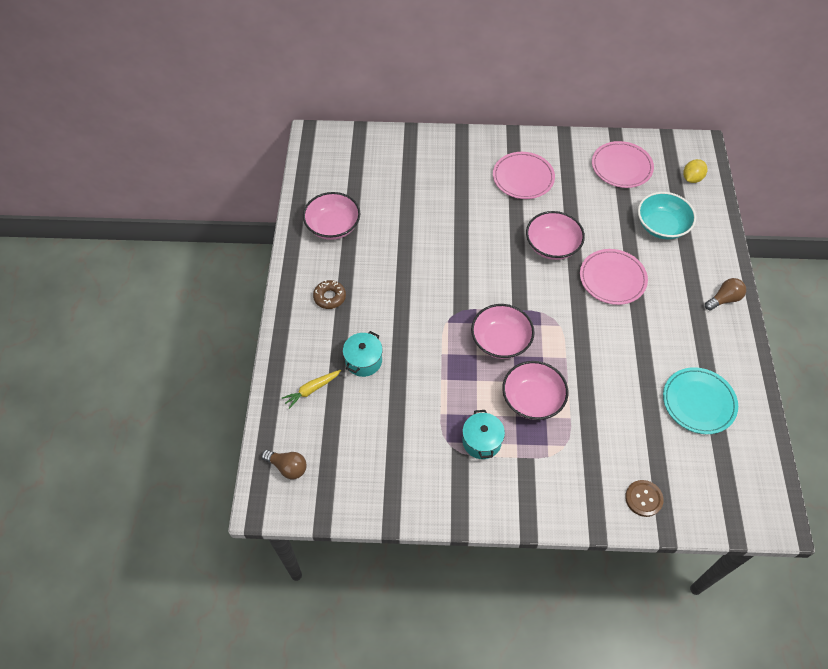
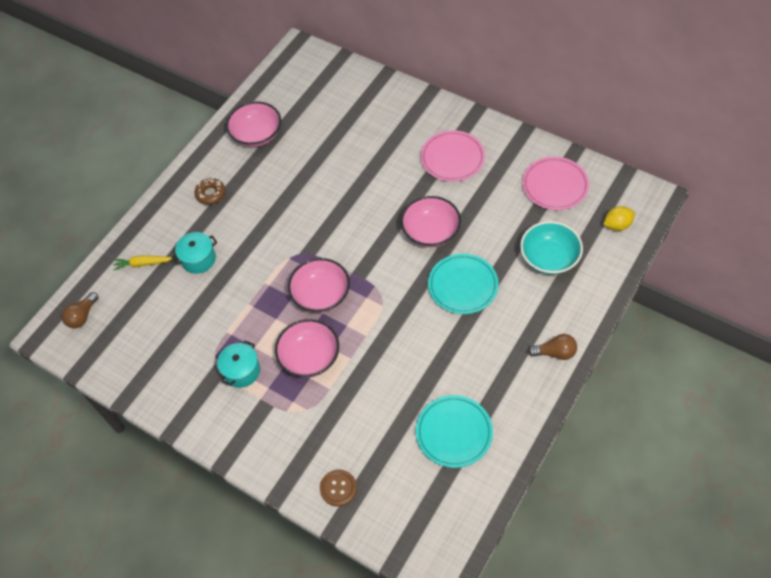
camera: 35 degrees right, 0 degrees up
(288, 467) = (82, 316): brown light bulb -> brown light bulb turned 60 degrees clockwise
(612, 279) = (463, 286): pink plate -> turquoise plate

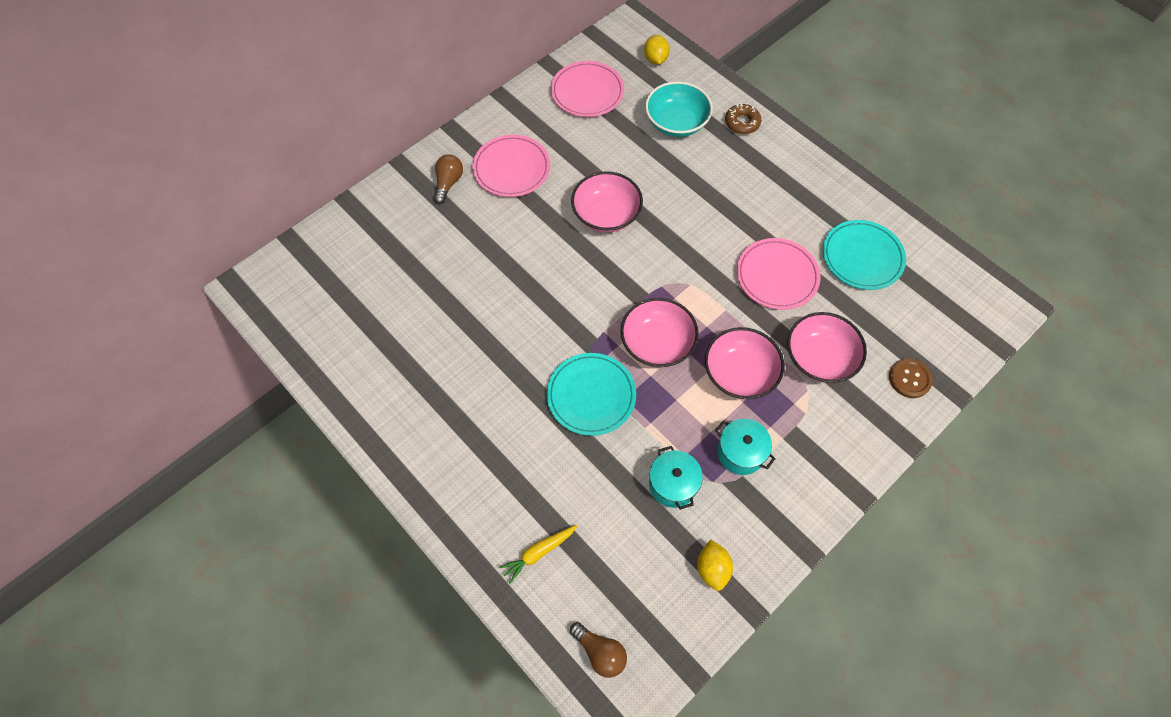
camera: 80 degrees left, 5 degrees up
(143, 264) = (538, 553): yellow carrot -> yellow carrot turned 45 degrees clockwise
(148, 370) = (712, 569): none -> yellow lemon
(198, 259) = (556, 476): turquoise pot -> turquoise pot (673, 484)
(211, 194) = (453, 443): brown donut -> brown donut (742, 123)
(256, 134) = (376, 367): pink bowl -> pink bowl (819, 358)
(411, 367) = (777, 276): none -> pink plate
(463, 286) = (687, 204): turquoise plate -> turquoise plate (591, 395)
(555, 353) = (789, 150): brown light bulb -> brown light bulb (448, 183)

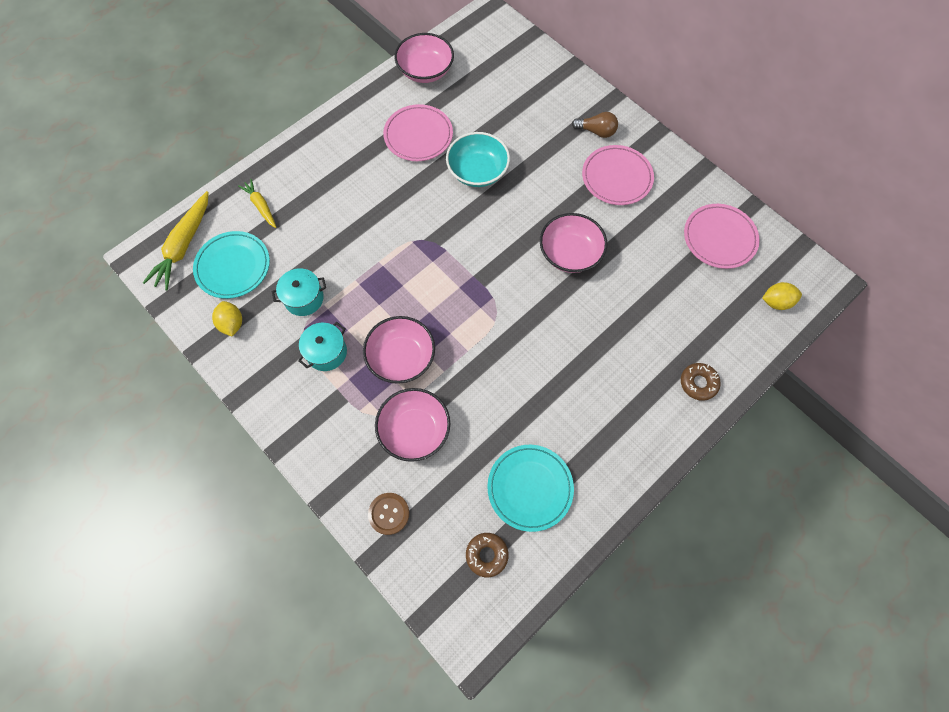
camera: 90 degrees right, 5 degrees up
(591, 395) = (386, 240): turquoise plate -> turquoise plate (233, 266)
(600, 652) = (184, 246): brown light bulb -> yellow carrot
(657, 343) = (433, 291): pink bowl -> pink bowl (425, 71)
(676, 122) = (690, 318): turquoise bowl -> turquoise bowl (477, 171)
(712, 569) = (232, 324): yellow lemon -> yellow lemon turned 75 degrees clockwise
(777, 276) = (505, 400): pink plate -> pink plate (418, 135)
(931, 293) = (486, 555): none -> brown donut

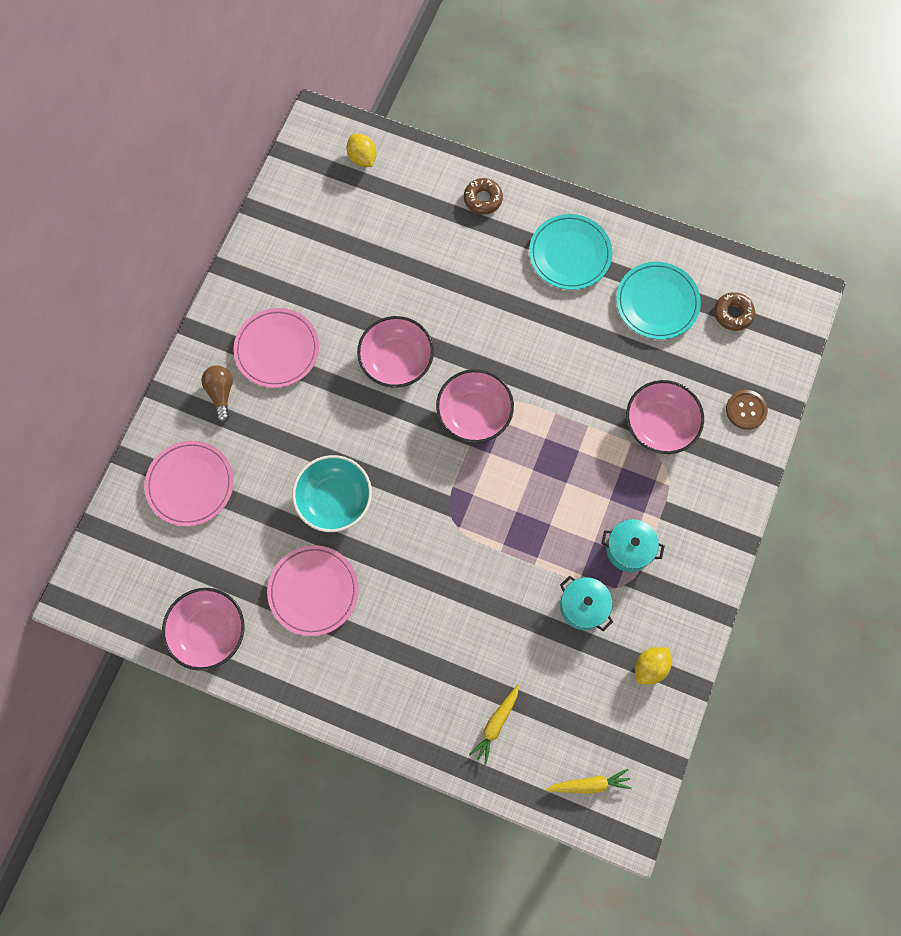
camera: 115 degrees left, 5 degrees up
(184, 246) = (589, 784): yellow carrot -> yellow carrot, size x0.58
(233, 266) = (586, 708): turquoise plate -> turquoise plate (570, 254)
(401, 357) = (595, 472): pink bowl -> pink bowl (474, 414)
(719, 238) = (310, 227): pink plate -> pink plate (190, 484)

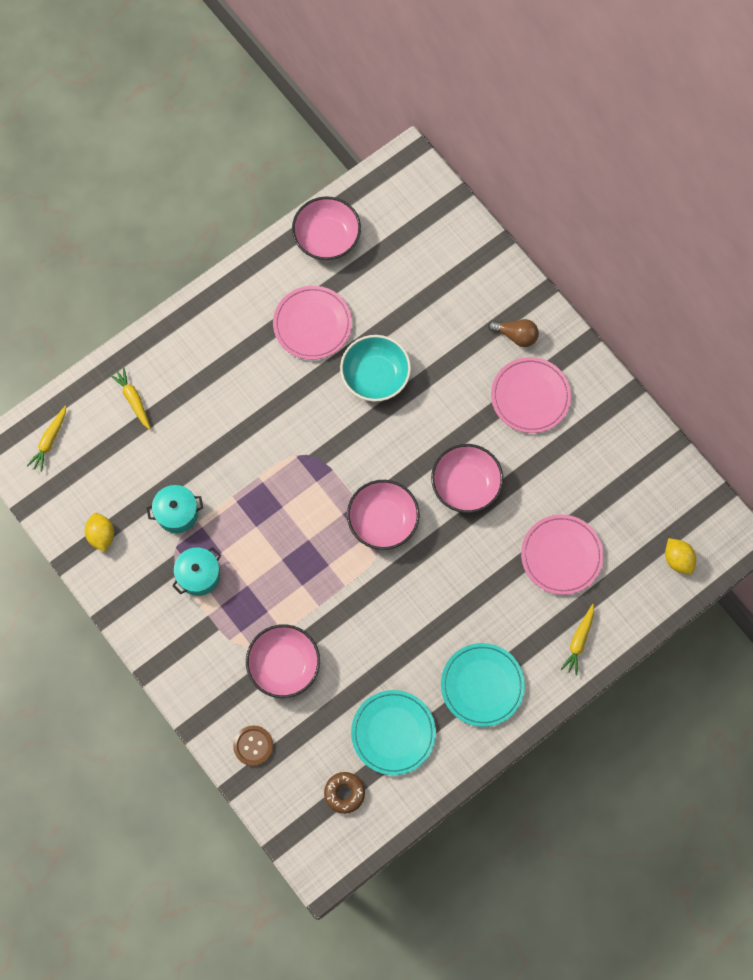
camera: 120 degrees right, 0 degrees up
(190, 484) = (451, 278): pink plate -> pink plate (561, 555)
(362, 158) = (677, 559): yellow lemon -> yellow lemon turned 60 degrees clockwise
(483, 199) = (579, 641): brown donut -> yellow carrot

